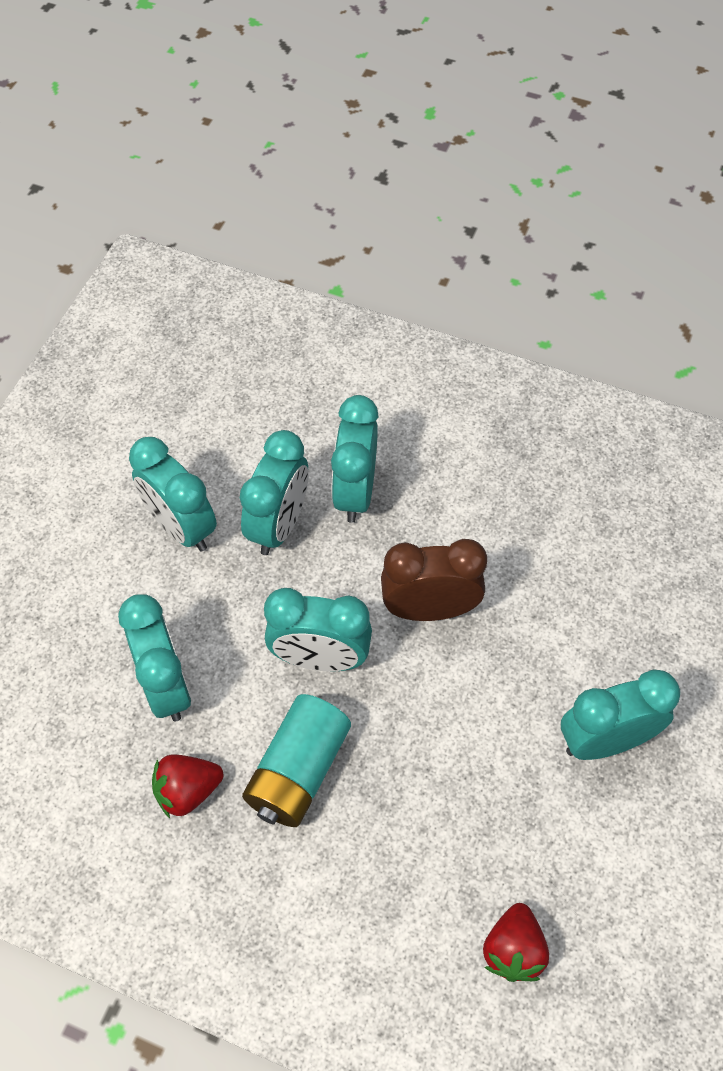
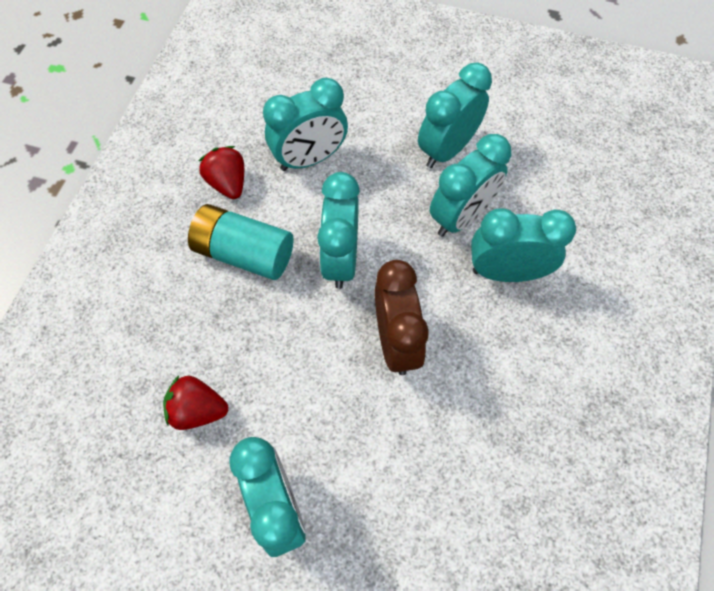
camera: 85 degrees right, 5 degrees up
(279, 525) = (461, 217): turquoise clock -> turquoise clock turned 60 degrees counterclockwise
(513, 950) = (95, 423): red strawberry -> red strawberry (198, 410)

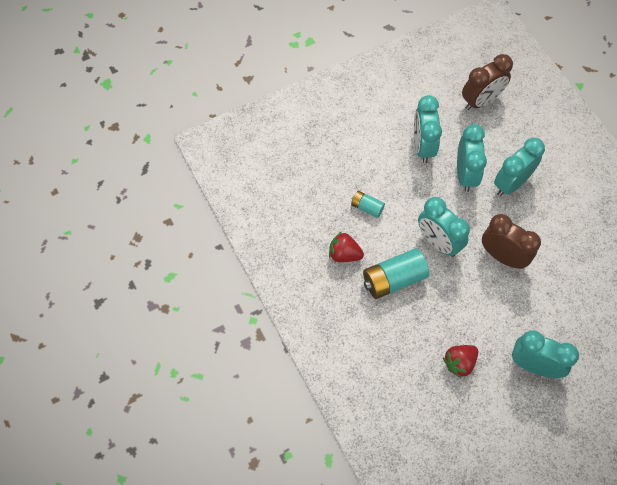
camera: 45 degrees left, 0 degrees up
(309, 159) = (367, 207): turquoise clock -> turquoise battery
(576, 157) = (481, 101): none -> brown clock

